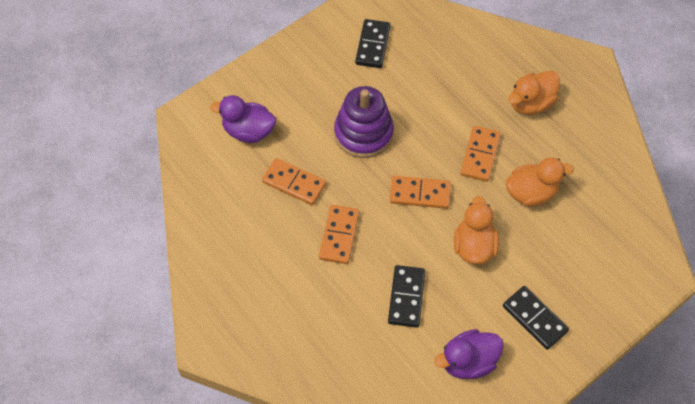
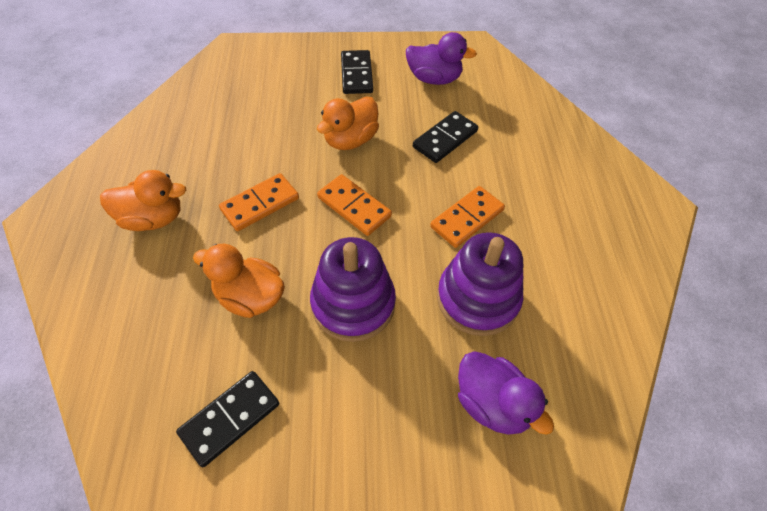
camera: 145 degrees left, 5 degrees down
(294, 183) = (477, 299): orange domino -> purple stacking toy
(531, 193) = (255, 147): orange duck -> orange duck (250, 297)

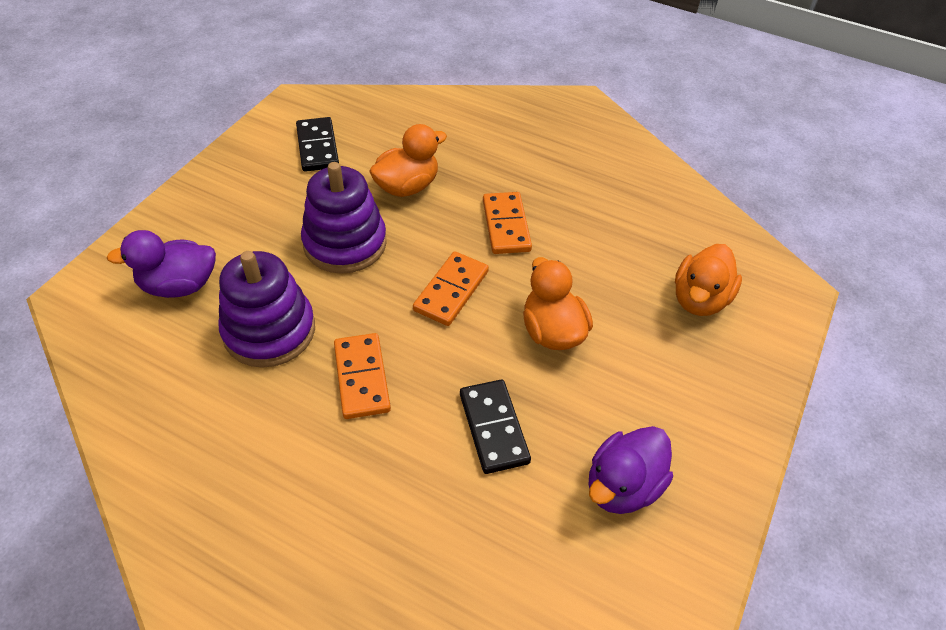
camera: 120 degrees right, 5 degrees down
(153, 219) = (538, 157): orange duck -> orange duck (699, 299)
(354, 207) = (451, 291): orange domino -> orange domino turned 45 degrees counterclockwise
(356, 74) = (677, 394): black domino -> none

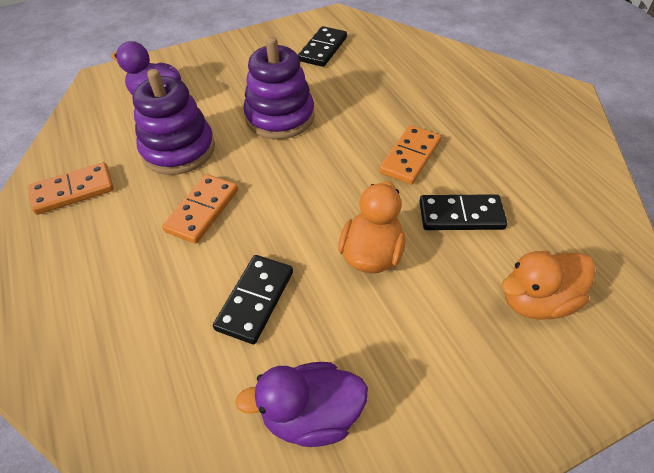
camera: 40 degrees right, 0 degrees up
(407, 186) = (360, 98): orange duck -> none
(451, 291) = (321, 183): orange domino -> orange domino (73, 191)
(592, 258) = (461, 215): none -> black domino

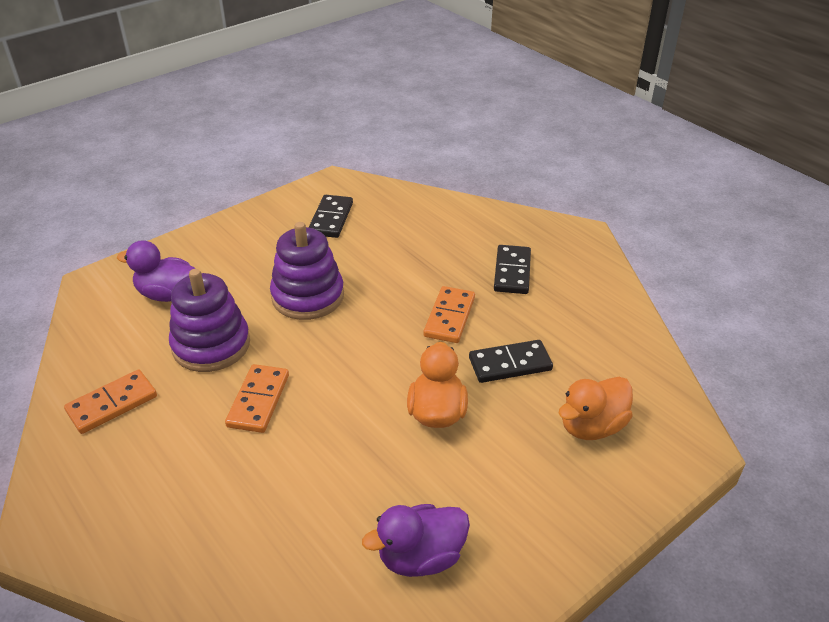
camera: 15 degrees left, 10 degrees down
(255, 300) = (339, 473): black domino -> black domino (512, 272)

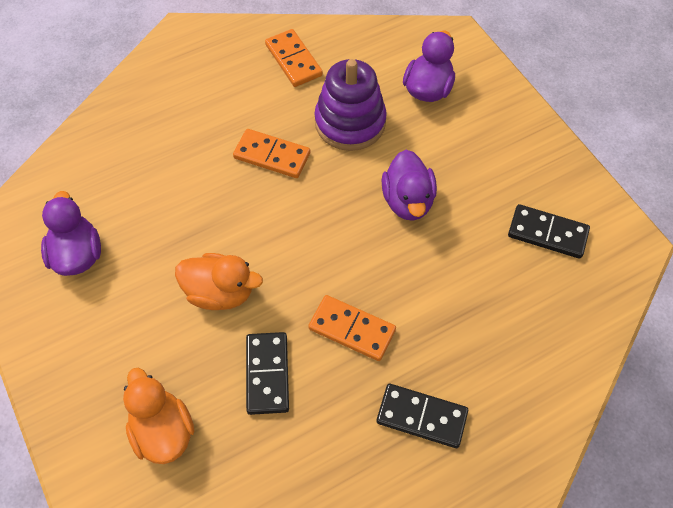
camera: 100 degrees right, 20 degrees up
(308, 296) = (407, 201): purple stacking toy -> purple duck

